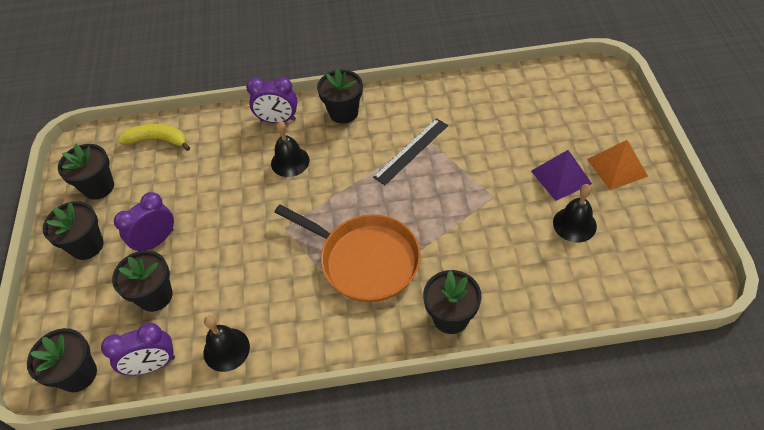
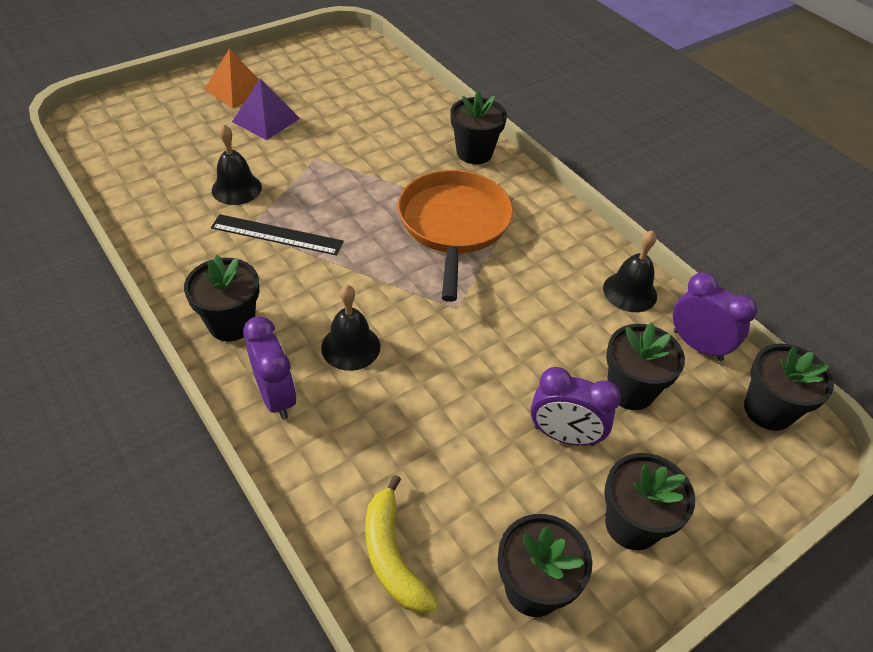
camera: 125 degrees left, 5 degrees down
(574, 224) = (323, 103): black bell -> black bell (236, 188)

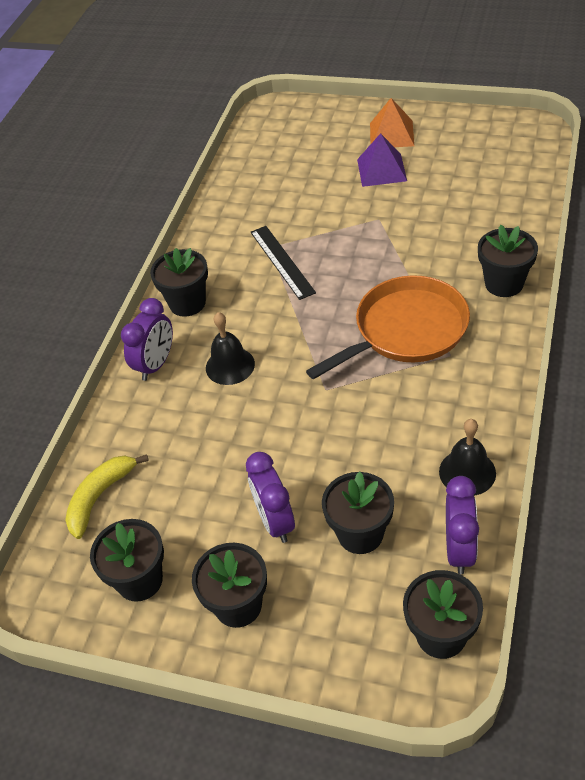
camera: 60 degrees right, 0 degrees up
(236, 188) = (298, 213): black bell -> none

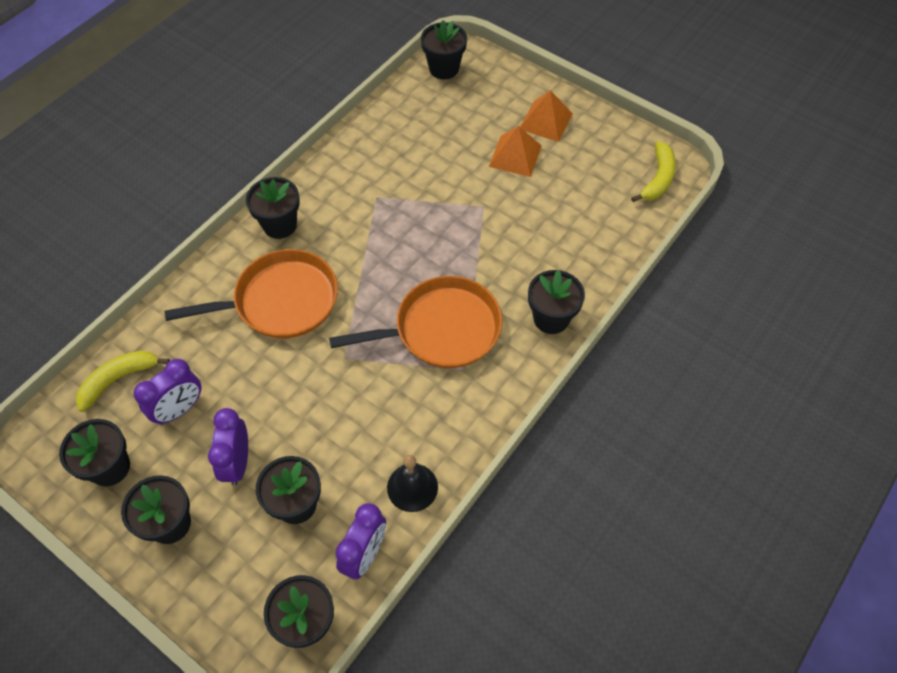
camera: 15 degrees right, 10 degrees up
(156, 364) = (224, 274): purple clock -> purple clock (179, 409)
(230, 366) = (281, 301): black bell -> orange pan
(268, 126) = (444, 68): none -> black flower pot
(282, 262) = (378, 216): black ruler -> none
(381, 170) = (515, 156): purple pyramid -> orange pyramid
(524, 143) = (658, 178): none -> yellow banana

